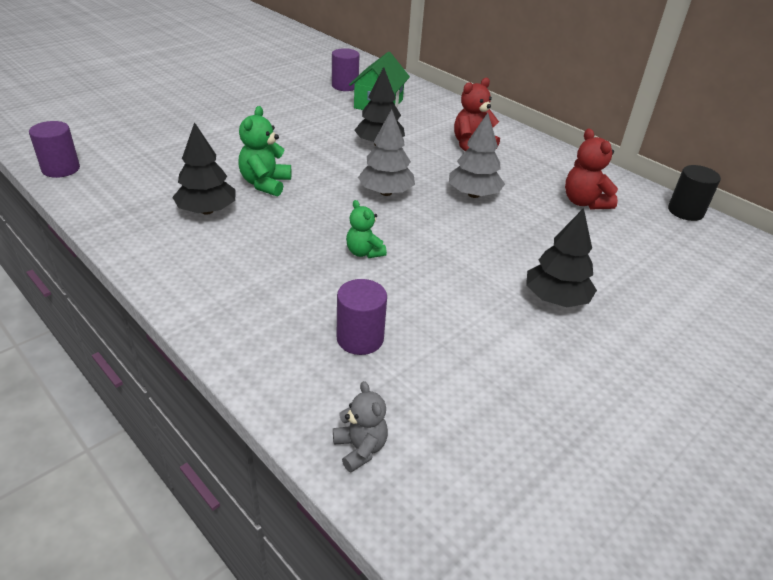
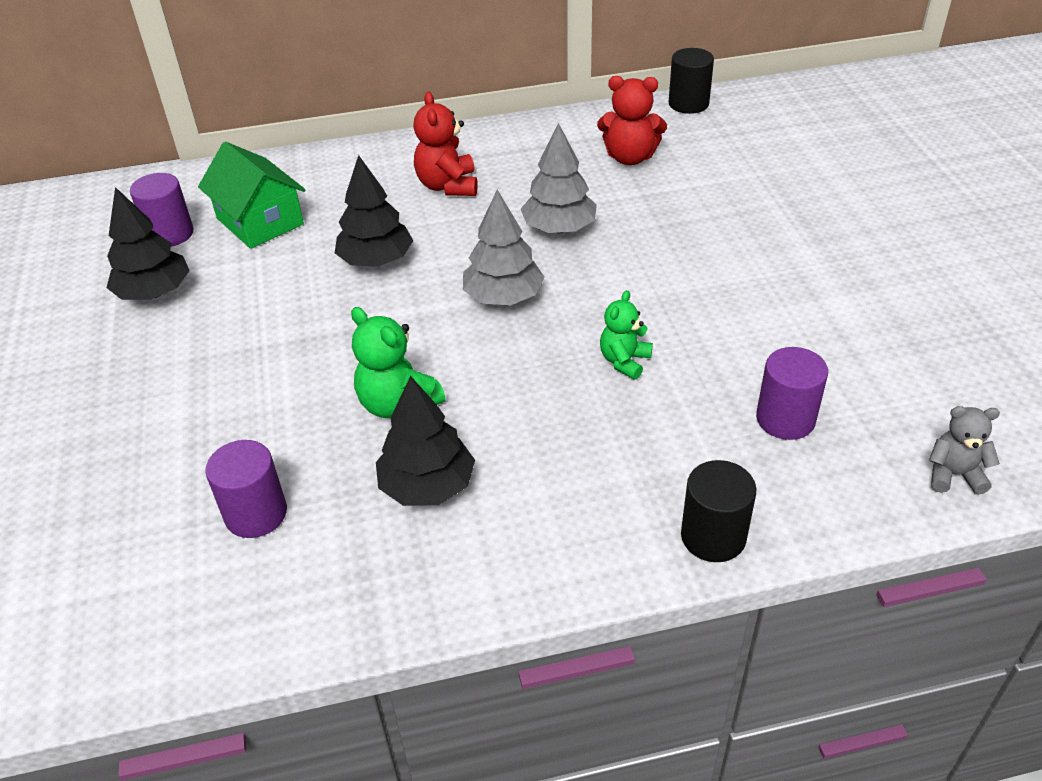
camera: 55 degrees left, 5 degrees up
(61, 169) = (151, 652): purple cylinder -> purple cylinder (256, 514)
(222, 329) = (713, 536): none -> black cylinder
(364, 252) = (624, 361): green teddy bear -> green teddy bear turned 120 degrees clockwise
(556, 299) = (786, 251): black tree -> black tree (154, 292)

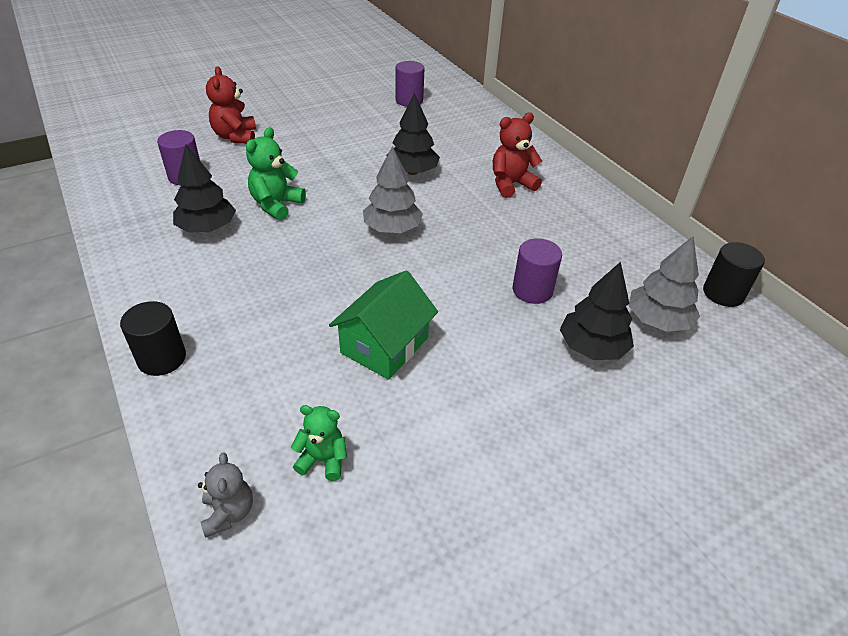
camera: 70 degrees right, 0 degrees up
(154, 292) = (355, 108): black tree -> black tree (592, 347)
(260, 221) = (434, 124): green house -> green house (384, 345)
(559, 228) = (485, 242): grey tree -> grey tree (657, 320)
(624, 361) = (337, 295): green teddy bear -> green teddy bear (323, 460)
(630, 157) = (606, 267): red teddy bear -> red teddy bear (235, 137)
(785, 419) = (286, 391): purple cylinder -> purple cylinder (532, 290)

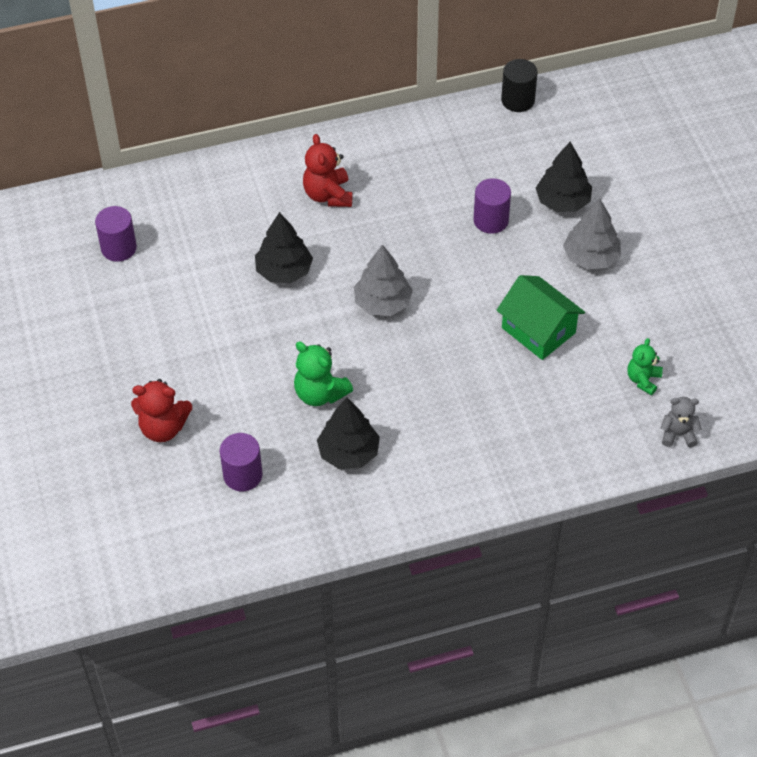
camera: 75 degrees left, 10 degrees up
(162, 358) = (528, 480): black cylinder -> none
(657, 320) = (541, 152): grey tree -> grey tree (591, 257)

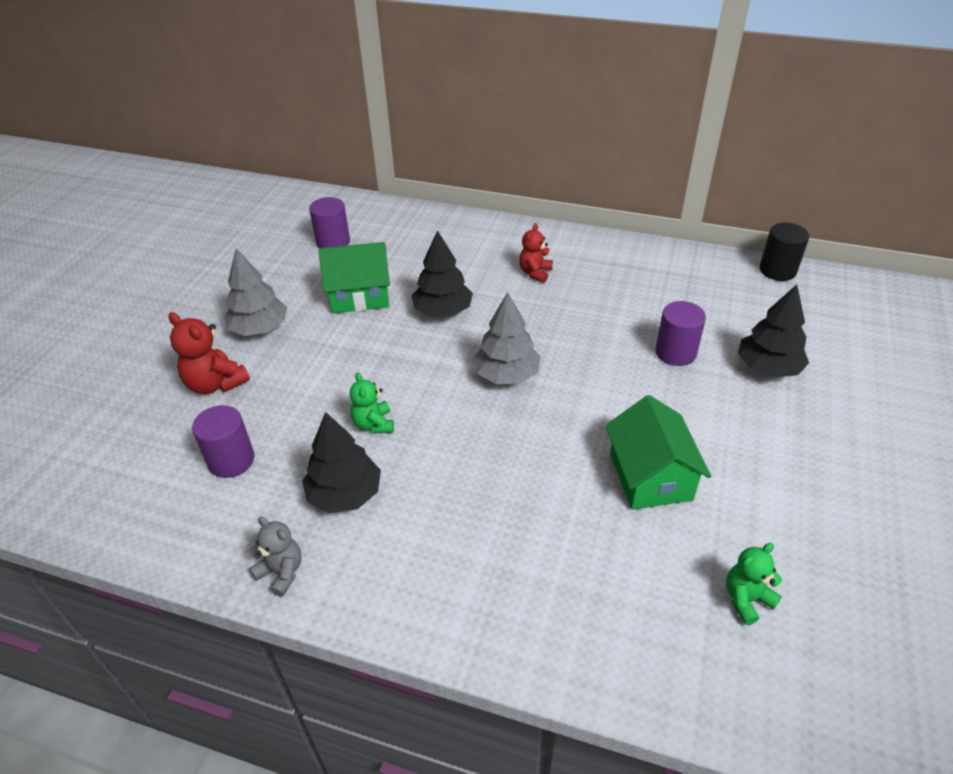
camera: 35 degrees right, 10 degrees down
(199, 290) = (359, 295): none -> green house
(320, 393) = (374, 424): green teddy bear -> green teddy bear, size x0.66
(328, 195) = (535, 273): red teddy bear -> red teddy bear, size x0.66
(591, 257) = (765, 432): grey tree -> grey tree (259, 328)
(678, 434) = (753, 700): grey teddy bear -> grey teddy bear (281, 572)

